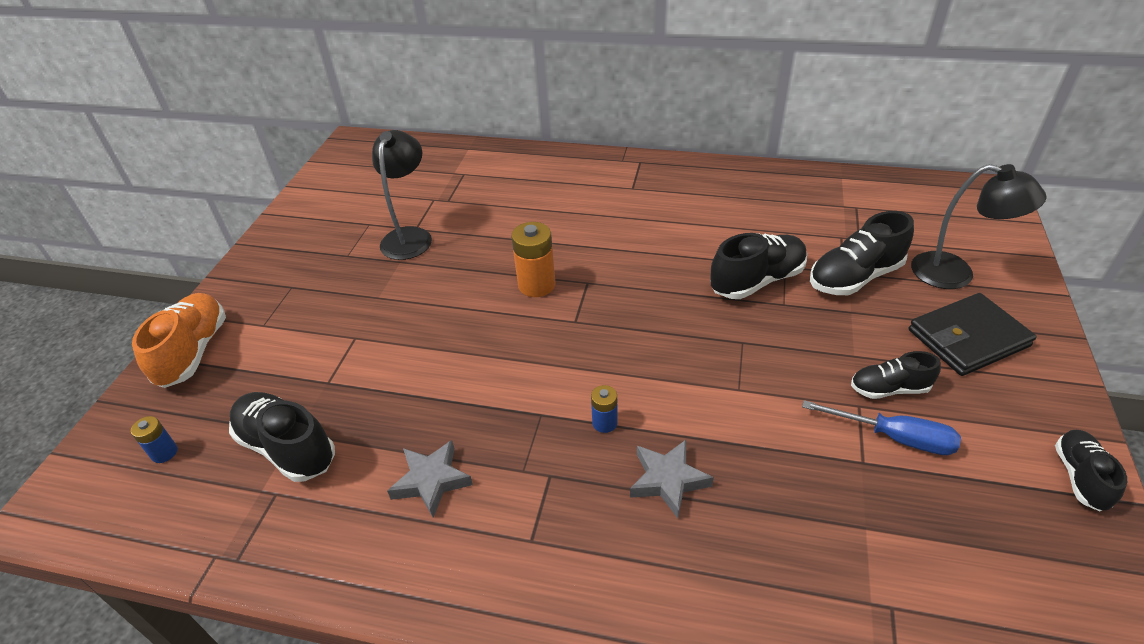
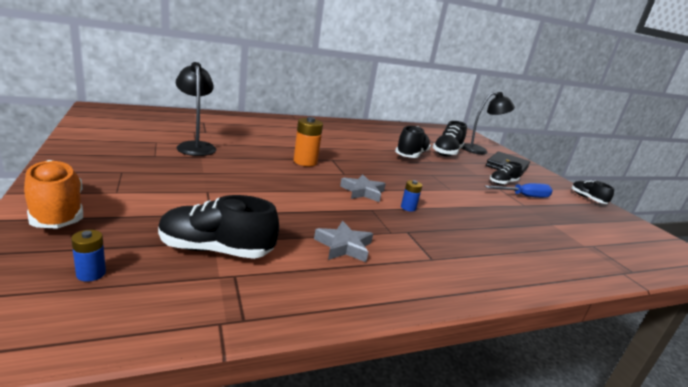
camera: 40 degrees left, 20 degrees down
(668, 480) = (463, 223): grey star -> grey star (362, 192)

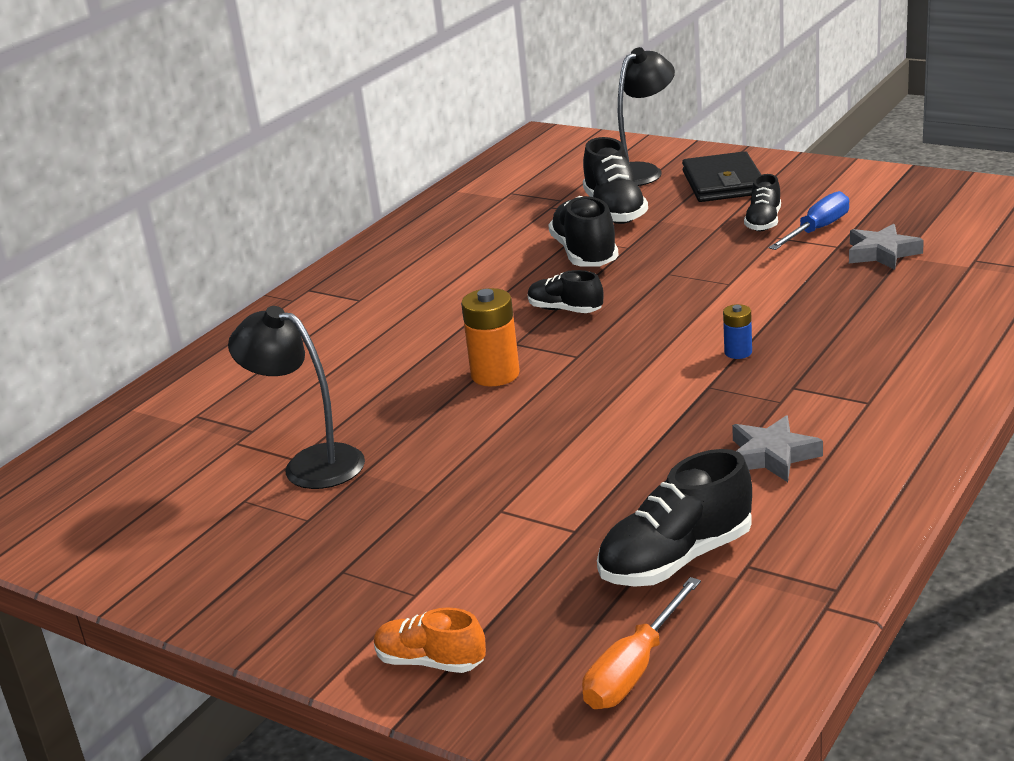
camera: 30 degrees left, 5 degrees up
(57, 212) = (430, 662): orange shoe -> orange shoe, size x0.61
(91, 274) = (634, 669): blue battery -> orange screwdriver
(362, 192) = (652, 368): grey star -> grey star (882, 253)
(587, 198) = (882, 177): black shoe -> black shoe (565, 310)

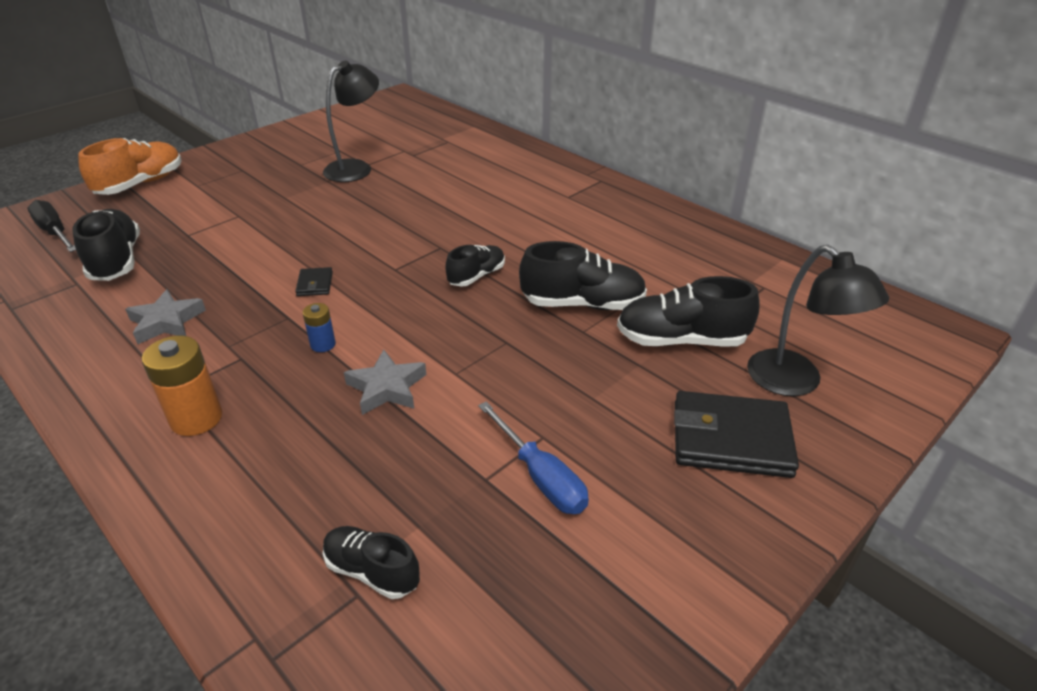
camera: 100 degrees right, 10 degrees up
(430, 662) = (141, 184): orange shoe -> orange shoe, size x1.63
(495, 374) = (400, 233): orange battery -> orange battery (196, 418)
(634, 669) = (55, 232): orange screwdriver -> black screwdriver
(636, 392) = (315, 284): none -> black wallet
(763, 222) = (589, 438): black shoe -> black shoe (372, 571)
(882, 253) = (439, 510): grey star -> grey star (386, 388)

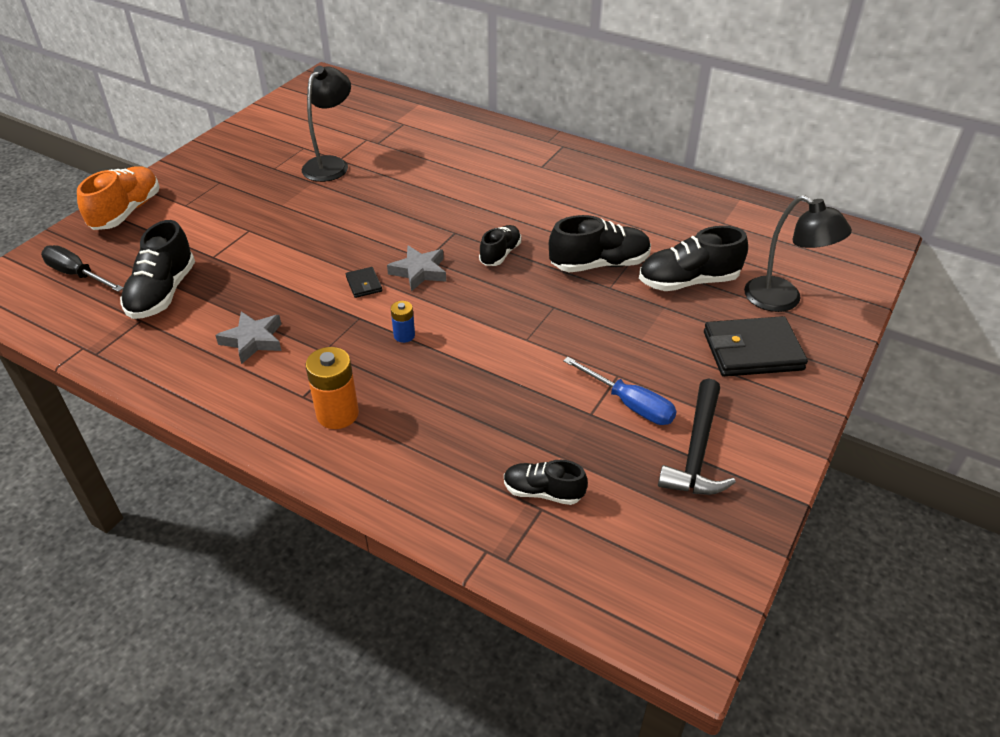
camera: 15 degrees left, 5 degrees up
(116, 261) = (162, 293): black shoe -> black shoe turned 135 degrees counterclockwise
(386, 388) = (478, 361): grey star -> grey star (419, 272)
(601, 560) = (697, 451): none -> black hammer

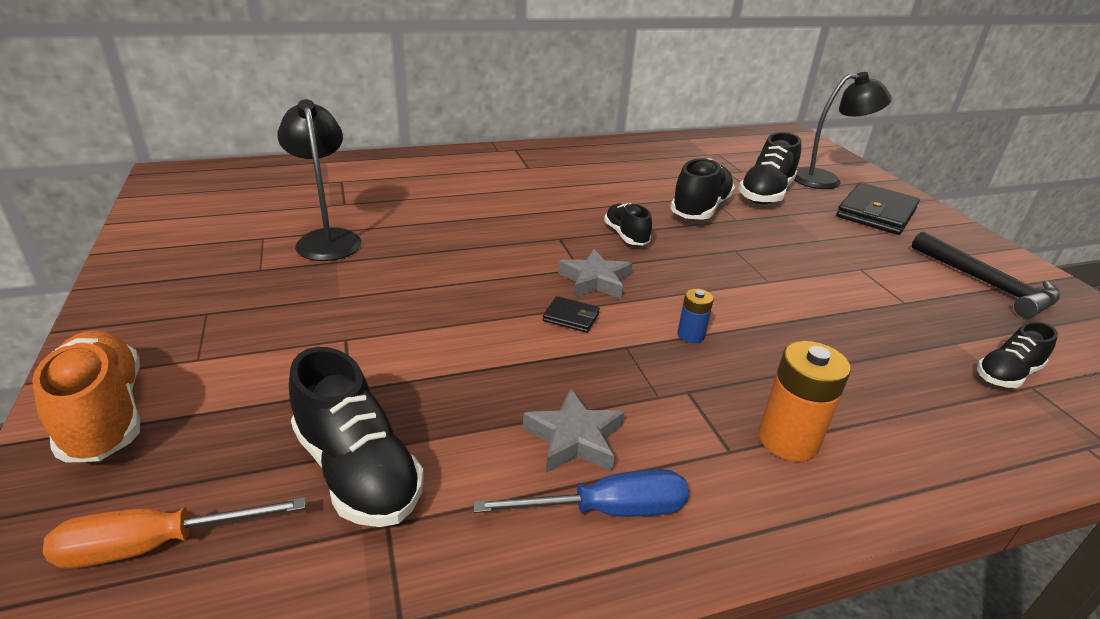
camera: 50 degrees left, 10 degrees down
(77, 275) = (156, 545): black screwdriver -> orange screwdriver
(629, 404) = (905, 281): blue screwdriver -> blue screwdriver (606, 510)

